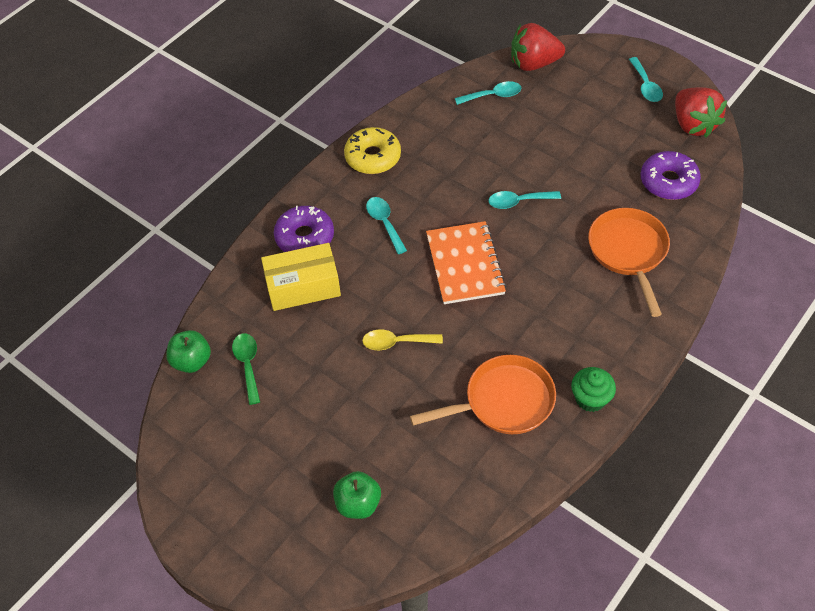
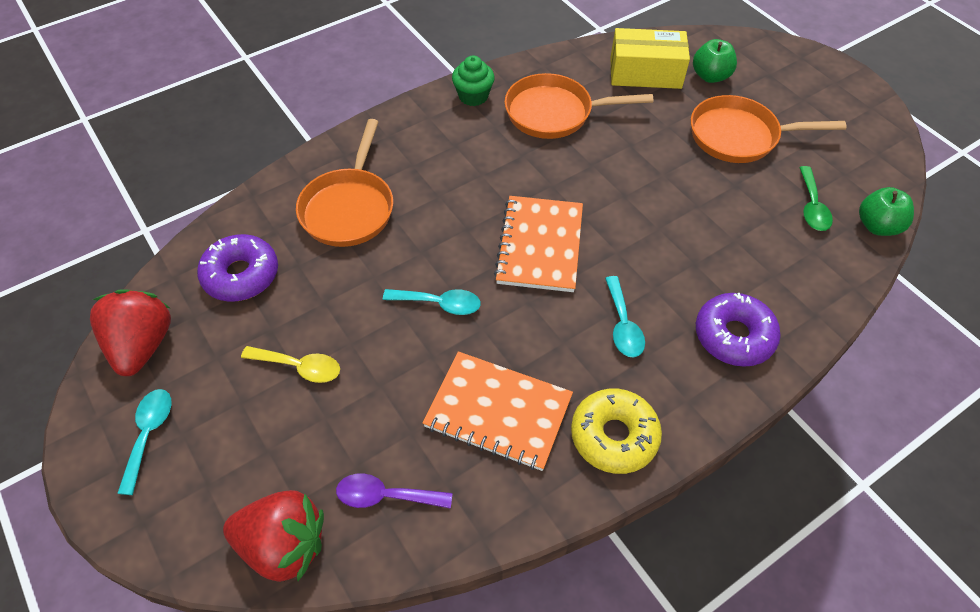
camera: 165 degrees left, 0 degrees up
(303, 286) = (742, 273): yellow box -> yellow box (645, 73)
(318, 427) = (739, 136): none -> orange pan
(396, 342) = (644, 187): yellow spoon -> yellow spoon (299, 367)
(448, 150) = (498, 412): none -> orange notebook
(493, 95) = (385, 496): turquoise spoon -> purple spoon

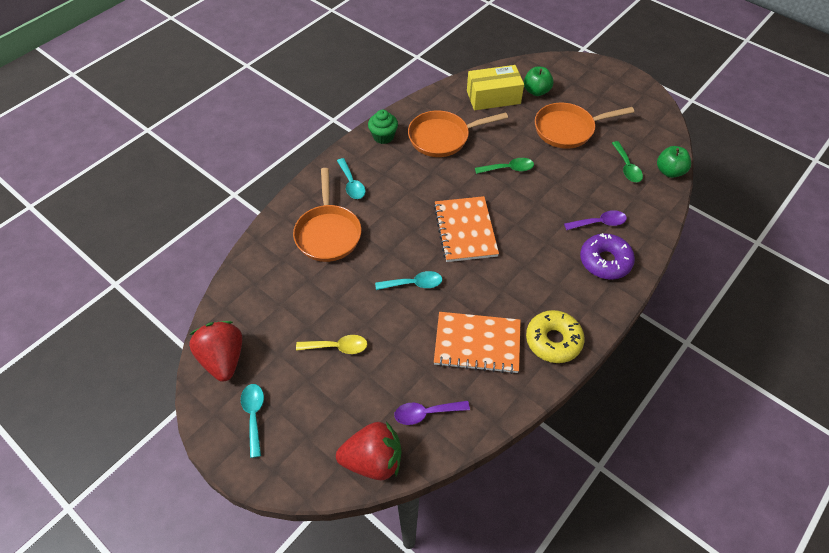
camera: 15 degrees left, 0 degrees up
(241, 275) = (272, 296): purple donut -> none
(623, 325) = (535, 270): turquoise spoon -> turquoise spoon (351, 184)
(633, 173) = (508, 169): none -> green spoon
(743, 278) = (599, 223): none -> purple spoon

